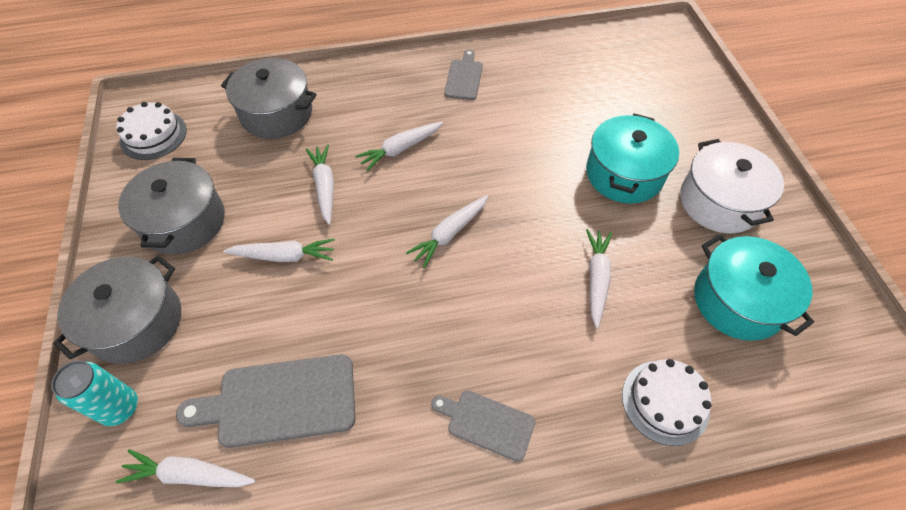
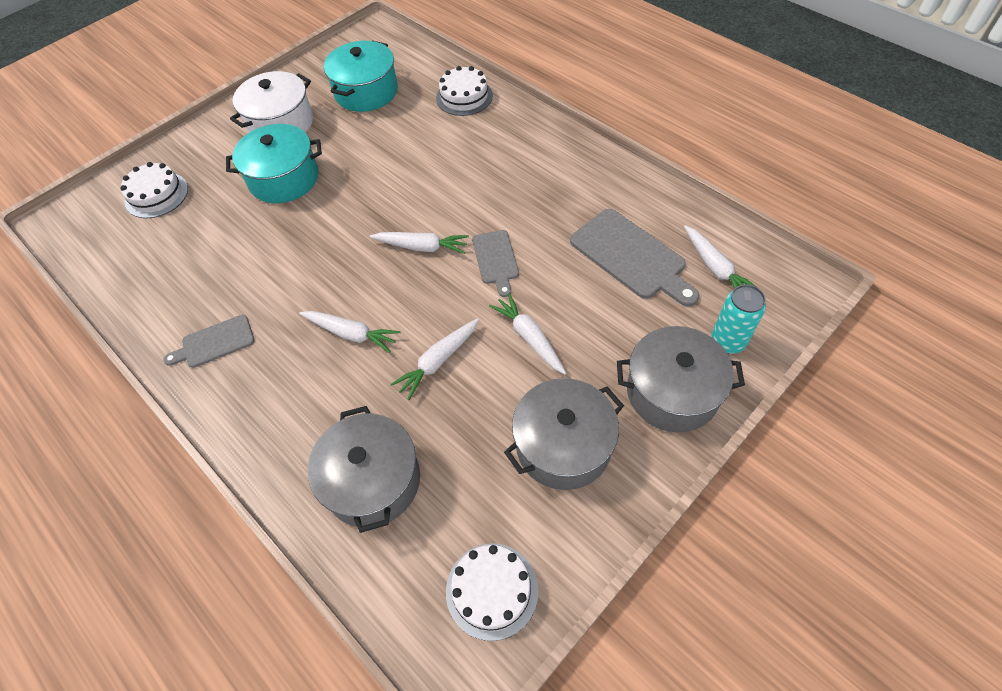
camera: 120 degrees left, 0 degrees up
(487, 423) = (546, 156): grey cutting board -> grey cutting board (496, 260)
(596, 279) = (399, 154): white carrot -> none
(662, 88) = (156, 195): none -> white cake

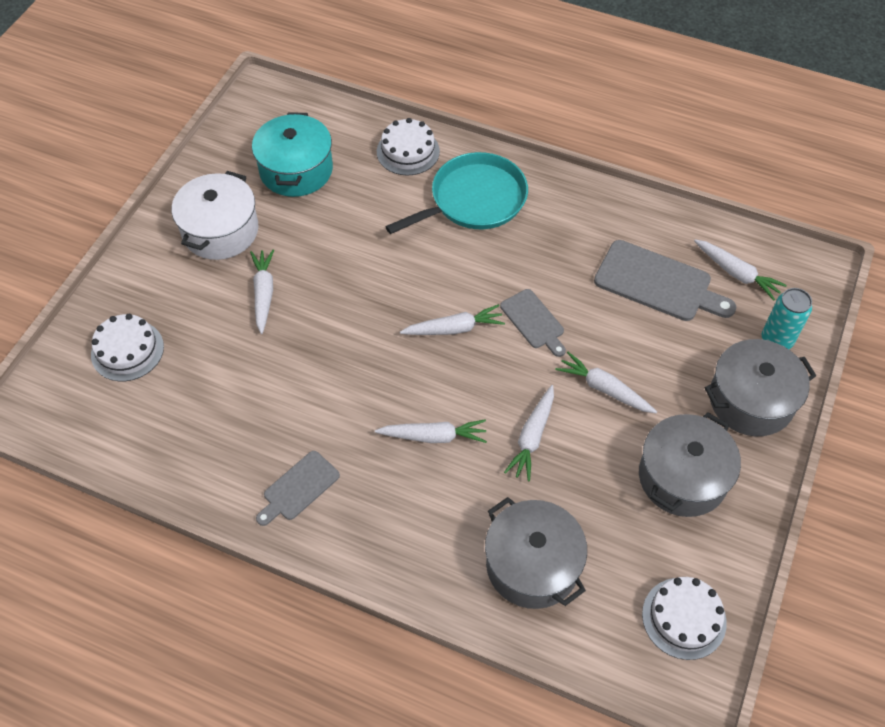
camera: 25 degrees left, 0 degrees up
(284, 178) = (264, 293): turquoise pot -> white carrot
(498, 146) = (474, 200): none -> turquoise pan

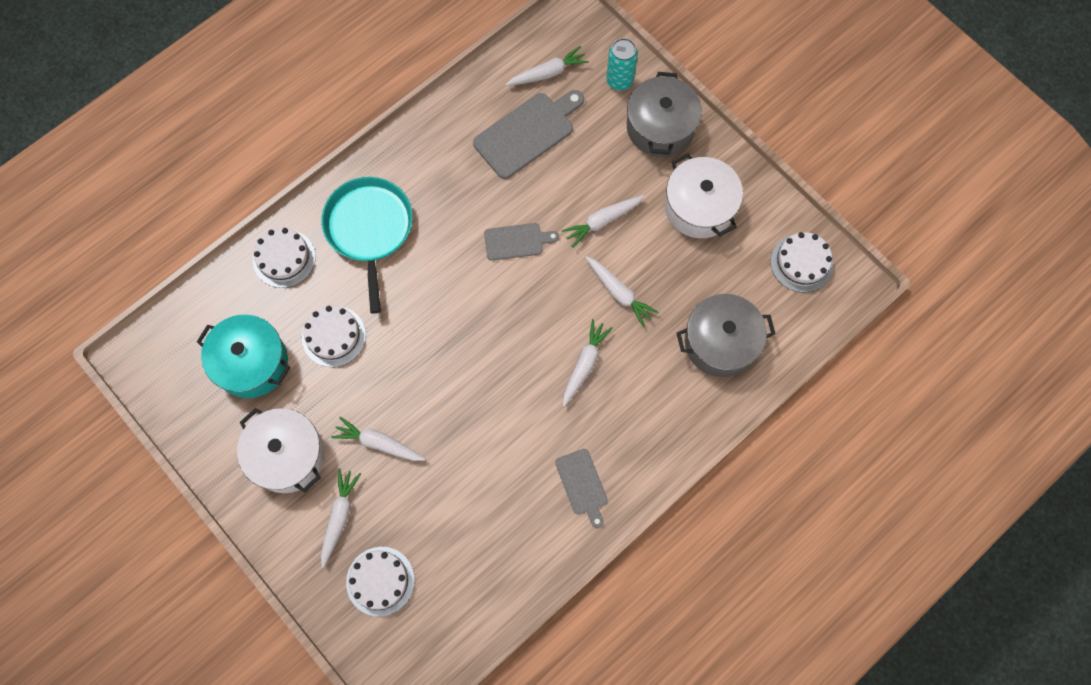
camera: 65 degrees left, 15 degrees up
(352, 217) = (334, 336): none -> white cake
(454, 328) = (493, 304): white carrot -> white carrot (339, 517)
(682, 477) = (699, 207): grey pot -> white pot

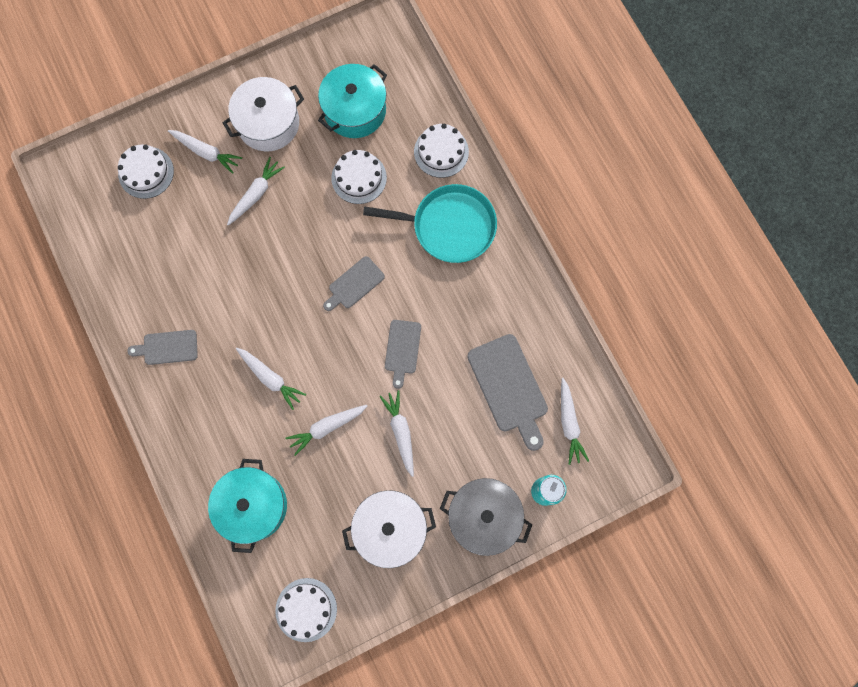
camera: 105 degrees right, 5 degrees up
(458, 308) = (354, 284): none -> grey cutting board
(720, 342) = (253, 505): grey pot -> turquoise pot

